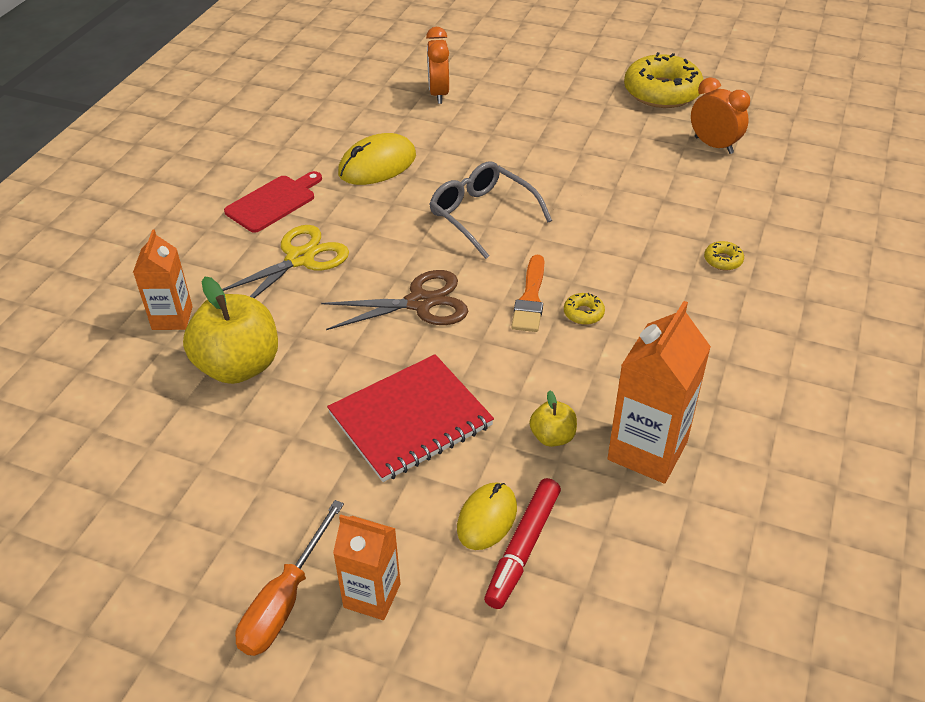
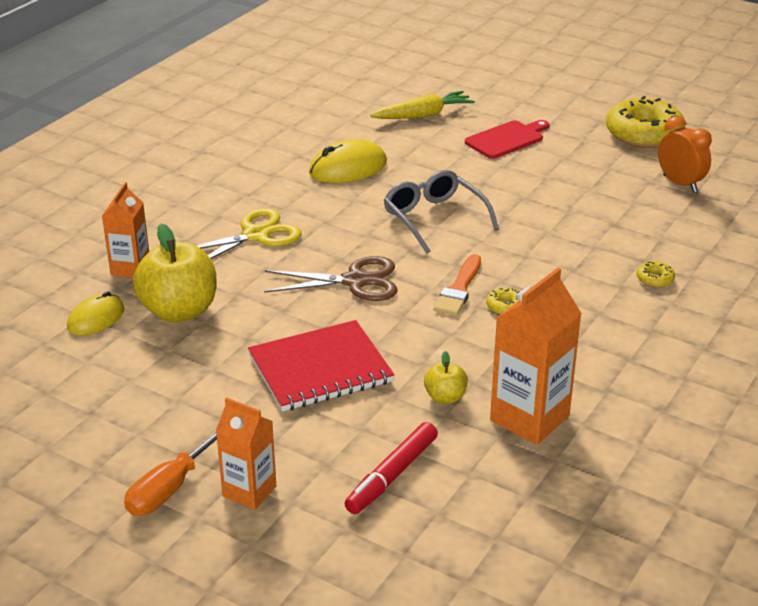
camera: 10 degrees right, 10 degrees down
(273, 202) = (244, 188): red cutting board -> red cutting board (507, 139)
(438, 94) = (423, 115): orange clock -> yellow carrot
(487, 518) = (367, 450): yellow mouse -> yellow mouse (96, 318)

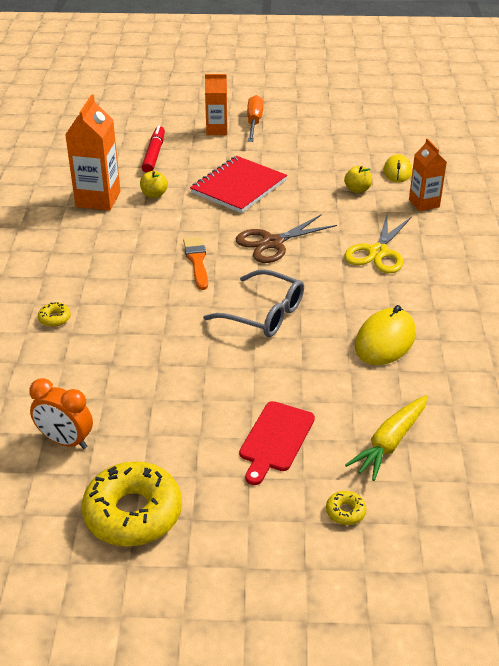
camera: 150 degrees right, 5 degrees up
(179, 311) = (357, 190): yellow apple -> yellow apple, size x0.49
(505, 306) = (155, 259): yellow donut -> yellow donut (345, 512)

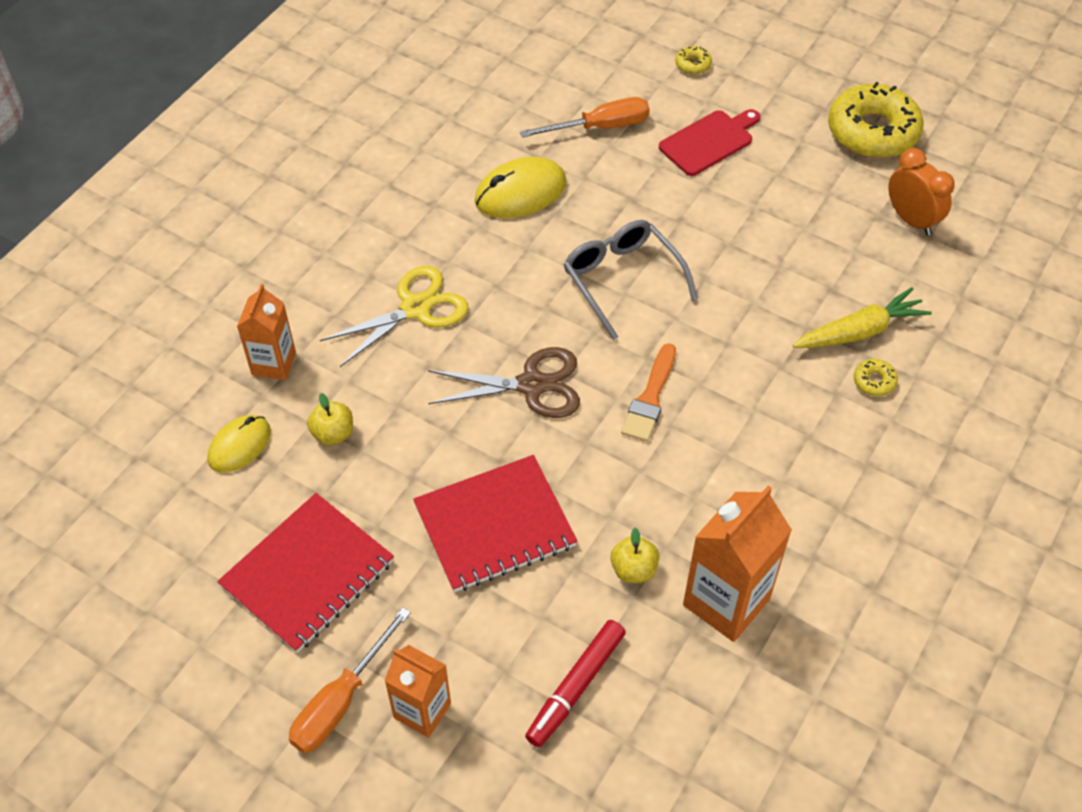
camera: 150 degrees left, 15 degrees up
(310, 146) = (308, 574): none -> red notebook
(374, 414) = (600, 127): none -> orange screwdriver
(390, 443) = (609, 98): yellow carrot -> yellow carrot (859, 331)

